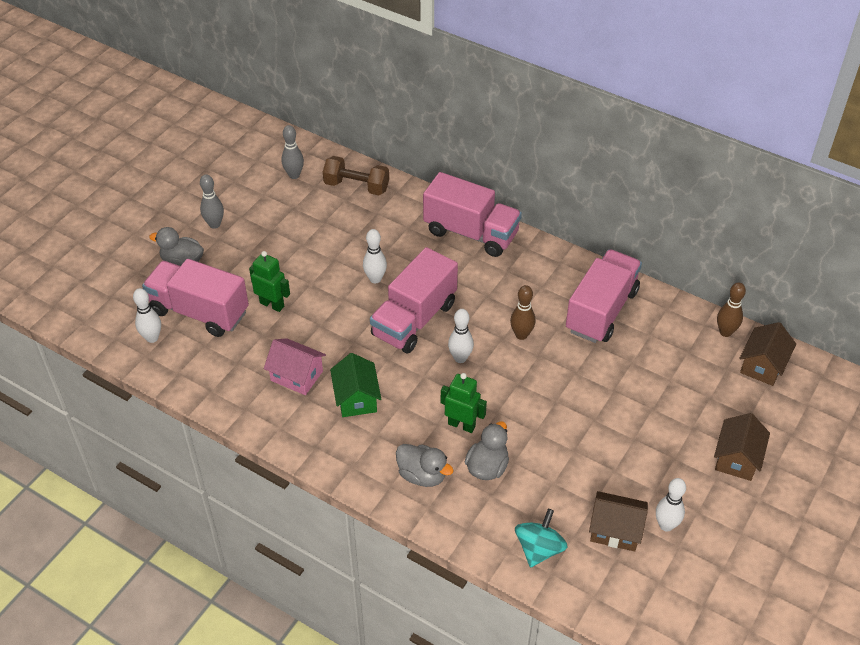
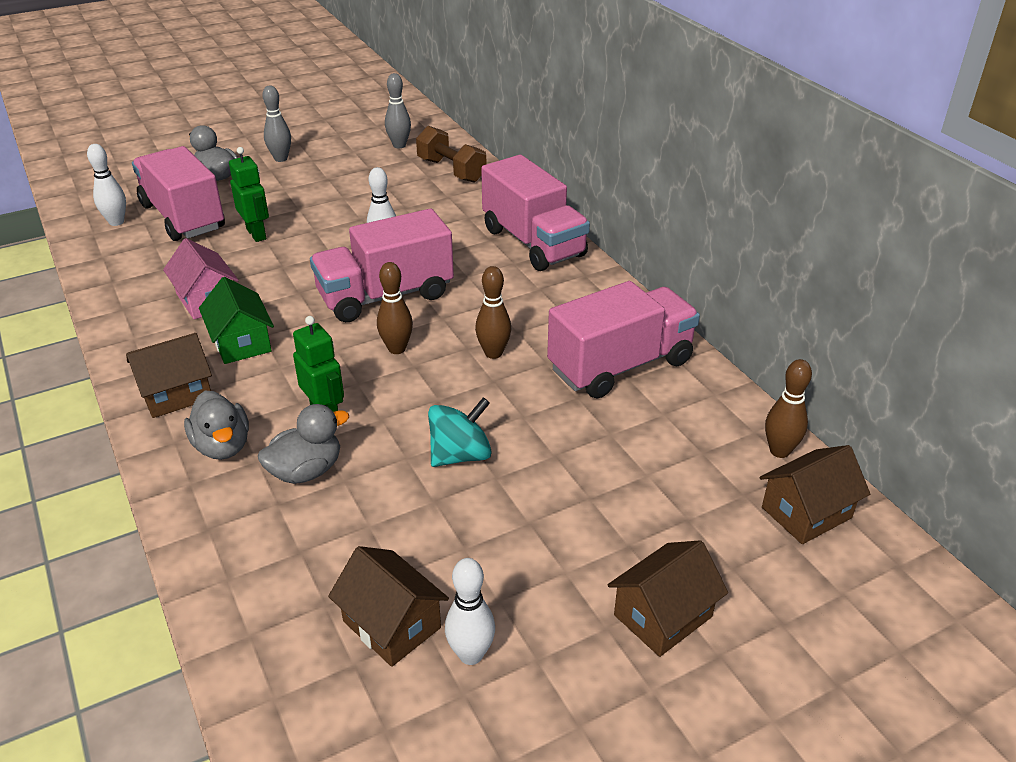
camera: 30 degrees right, 10 degrees down
(355, 455) = (176, 394): none -> brown house
(356, 398) = (241, 342): green house -> green house turned 45 degrees counterclockwise
(460, 358) = (397, 349): white bowling pin -> brown bowling pin
(539, 549) = (267, 596): turquoise spinning top -> turquoise spinning top (460, 455)

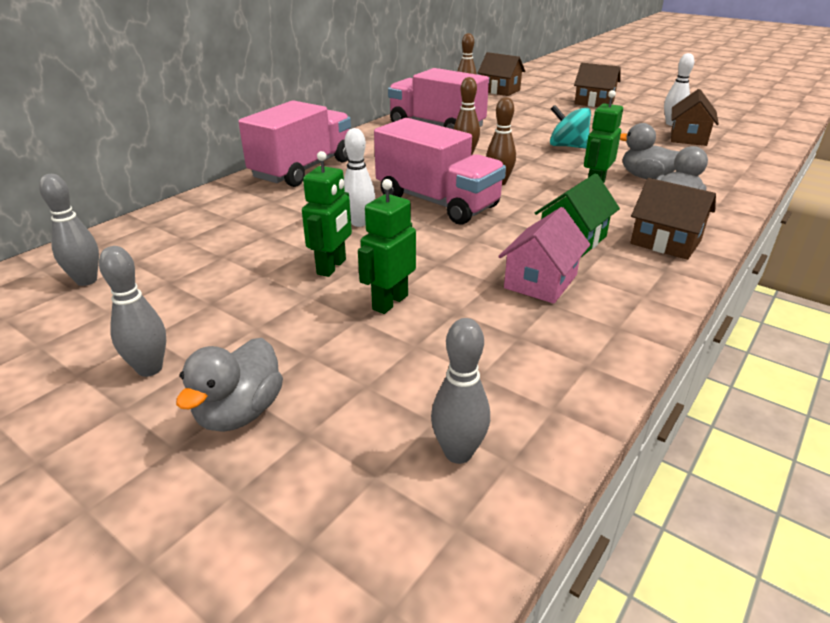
camera: 115 degrees left, 5 degrees down
(116, 222) = (458, 453): white bowling pin -> grey bowling pin
(183, 217) = (391, 384): pink truck -> none
(325, 223) = (332, 267): none -> green robot
(451, 170) = (163, 230): brown dumbbell -> none

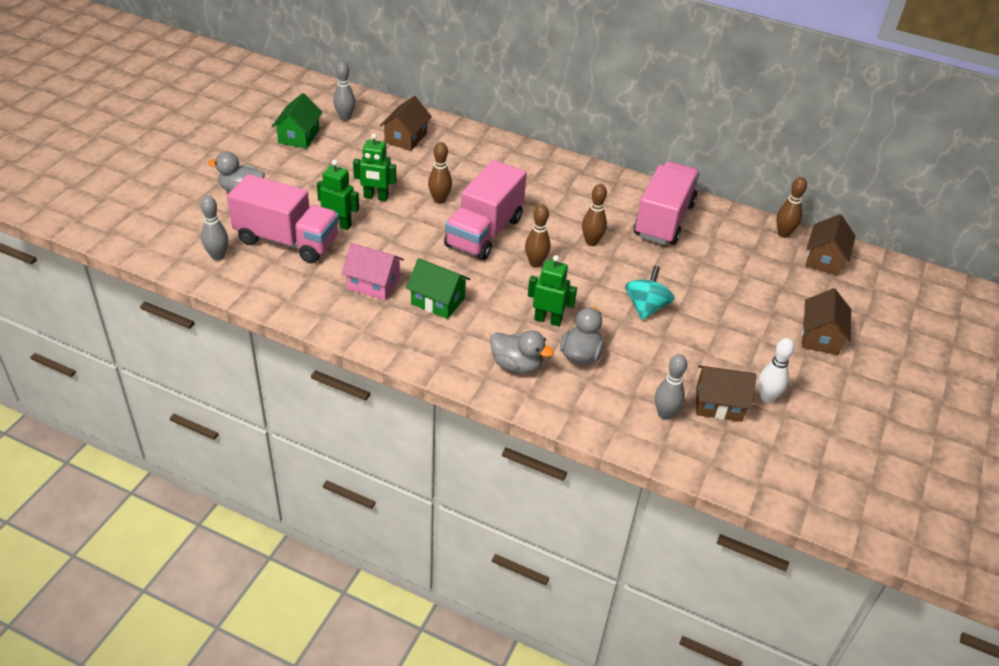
camera: 75 degrees right, 10 degrees up
(100, 331) = (299, 136): none -> green house
(150, 369) = (270, 159): grey bowling pin -> grey bowling pin (665, 414)
(303, 169) = (526, 161): pink truck -> pink truck (287, 241)
(359, 223) = (439, 200): white bowling pin -> brown bowling pin
(665, 242) = (445, 350): brown house -> brown house (406, 138)

